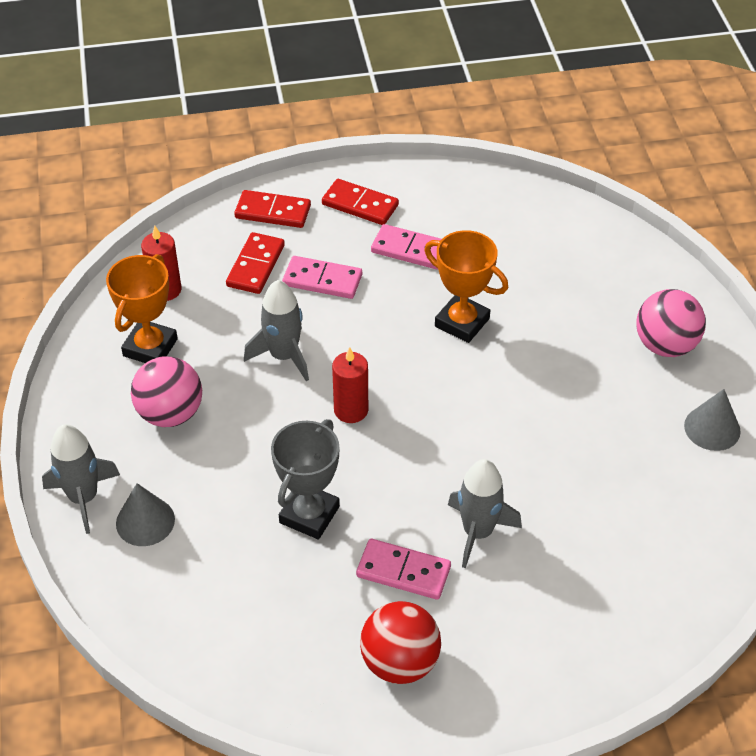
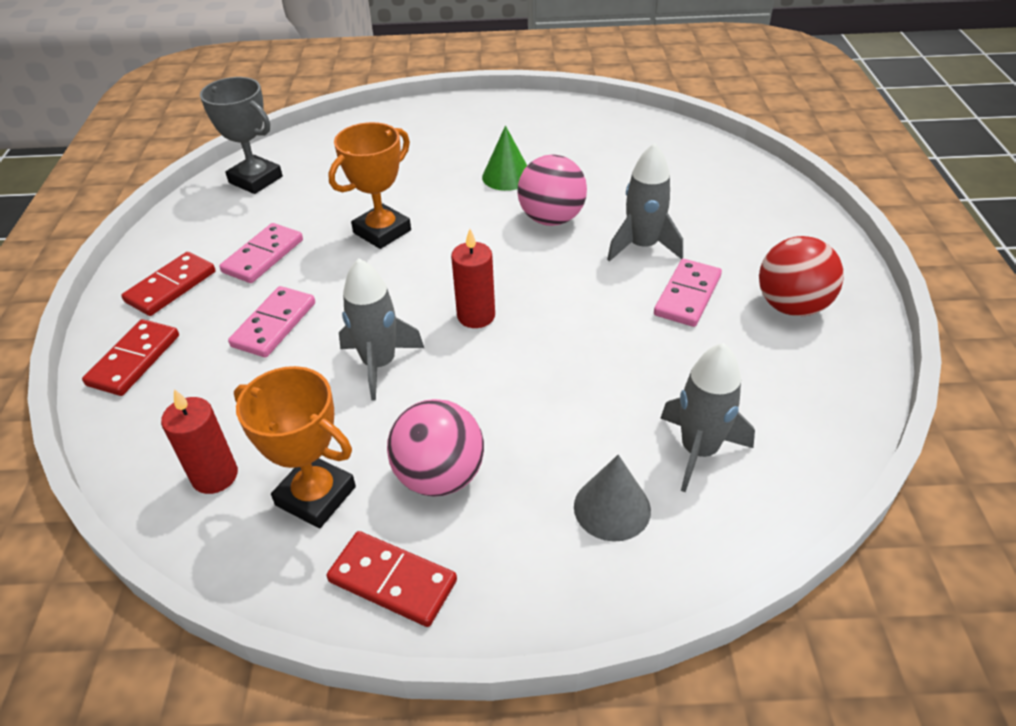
camera: 80 degrees left, 5 degrees down
(83, 498) = (566, 580): grey rocket -> grey rocket (699, 450)
(256, 266) = (219, 381): red domino -> red domino (393, 581)
(309, 514) = (613, 357): grey trophy -> grey trophy (256, 179)
(581, 405) = (507, 176): none -> green cone
(665, 345) = (452, 129): pink ball -> pink ball (551, 219)
(712, 428) = (546, 120): grey cone -> none

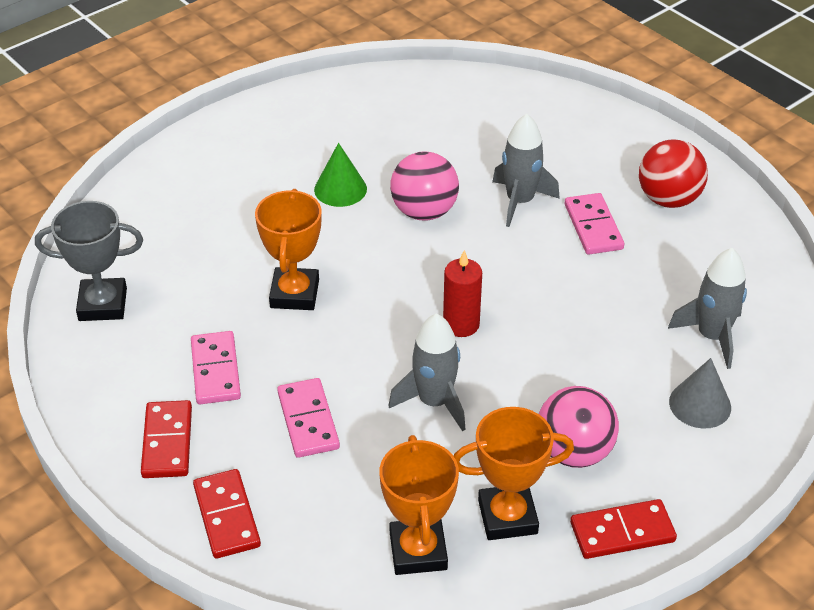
camera: 40 degrees left, 0 degrees up
(215, 476) = (418, 551): red candle -> orange trophy

